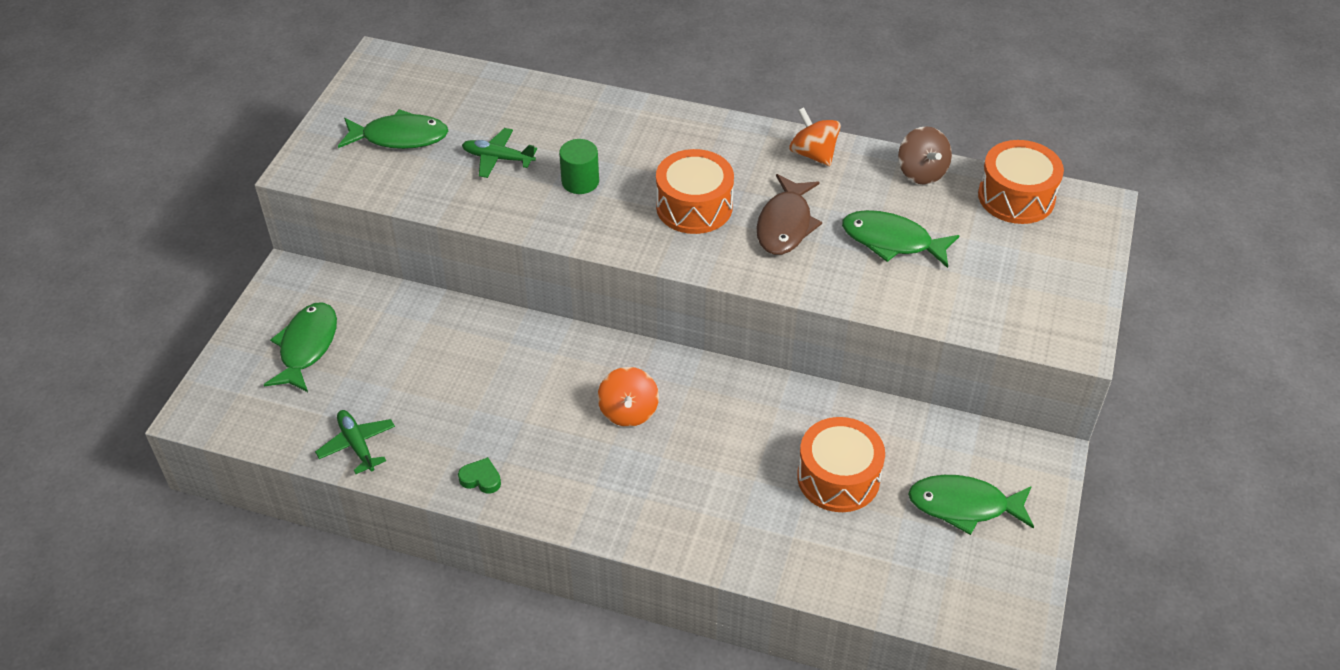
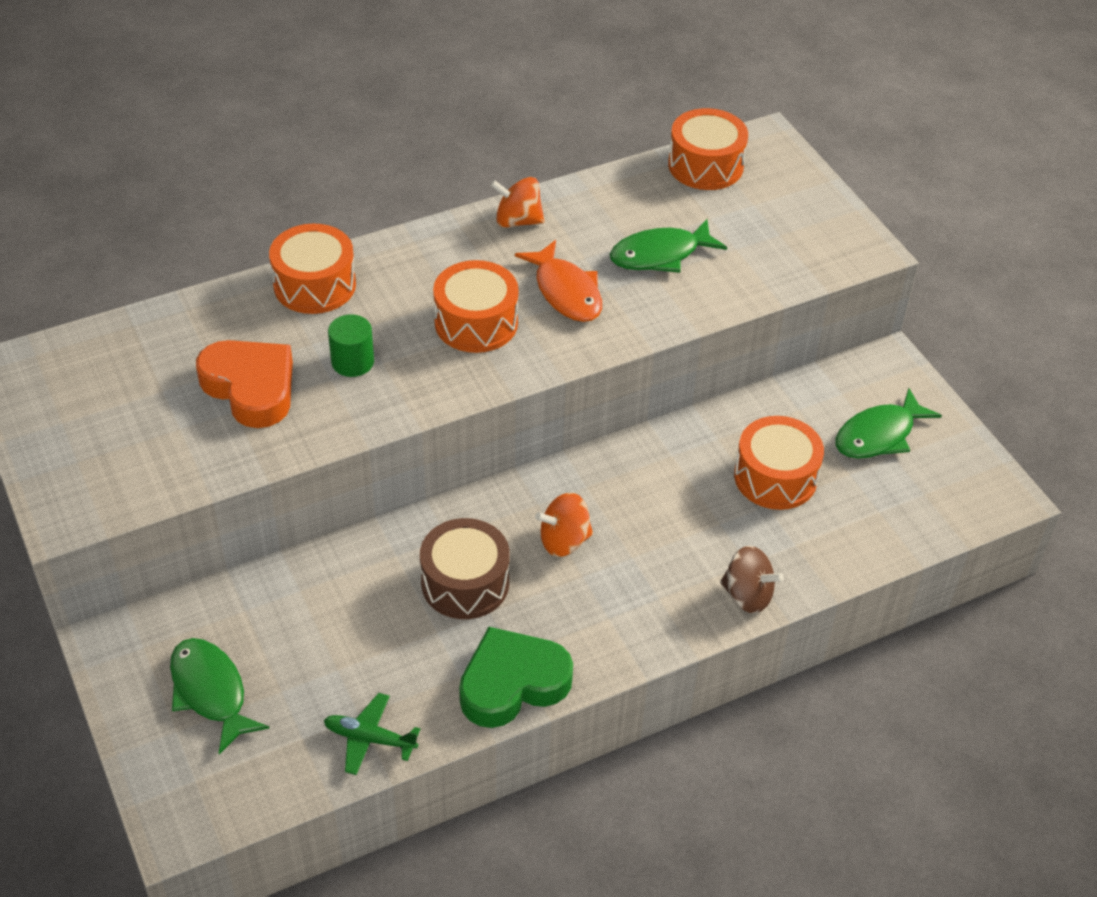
camera: 45 degrees left, 0 degrees up
(400, 137) = (128, 427): green fish -> none
(481, 479) = (512, 683): green heart -> green heart, size x2.43
(498, 158) = (251, 388): green plane -> orange heart
(531, 391) = (465, 583): none -> brown drum
(618, 116) = (315, 285): none -> orange drum
(628, 411) = (564, 541): orange spinning top -> orange spinning top turned 120 degrees clockwise
(785, 224) = (566, 292): brown fish -> orange fish
(921, 172) = (616, 186): brown spinning top -> brown spinning top (747, 595)

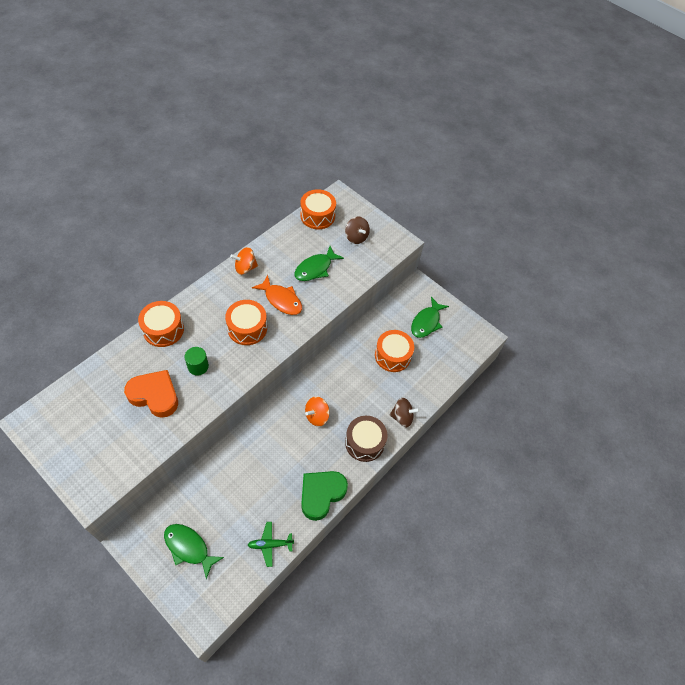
camera: 25 degrees left, 10 degrees up
(465, 583) = (282, 451): brown drum -> brown drum (364, 442)
(771, 220) = (356, 237): none -> brown spinning top

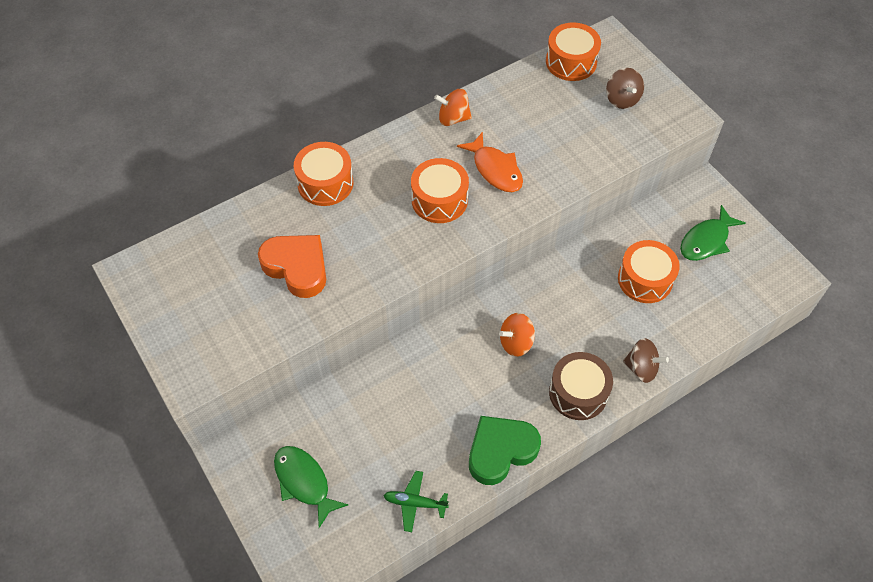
camera: 20 degrees right, 0 degrees up
(198, 366) = (362, 239): green cylinder -> none
(315, 268) = (553, 134): green fish -> none

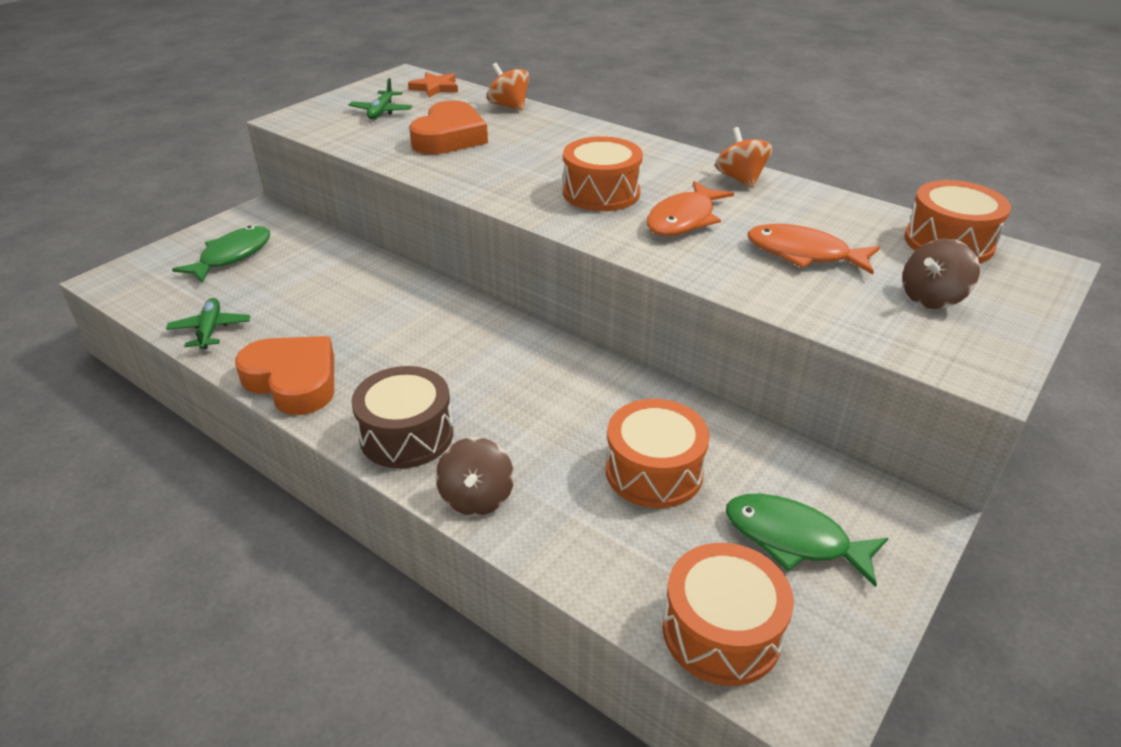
camera: 70 degrees right, 20 degrees down
(177, 254) = (435, 88): none -> orange star
(212, 306) = (381, 111): none -> green plane
(325, 183) = (572, 130): orange drum -> orange drum (721, 631)
(500, 451) = (293, 381): green heart -> orange heart
(516, 342) = (469, 361): orange spinning top -> orange spinning top (509, 106)
(559, 130) = (803, 254): none -> orange fish

